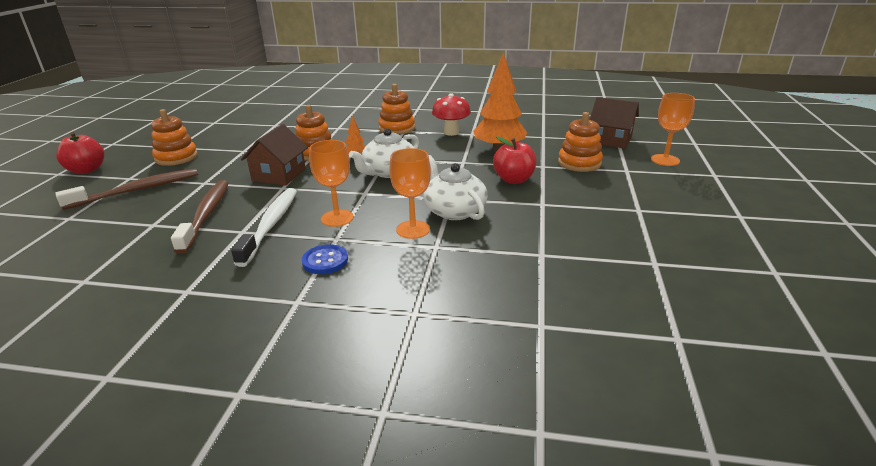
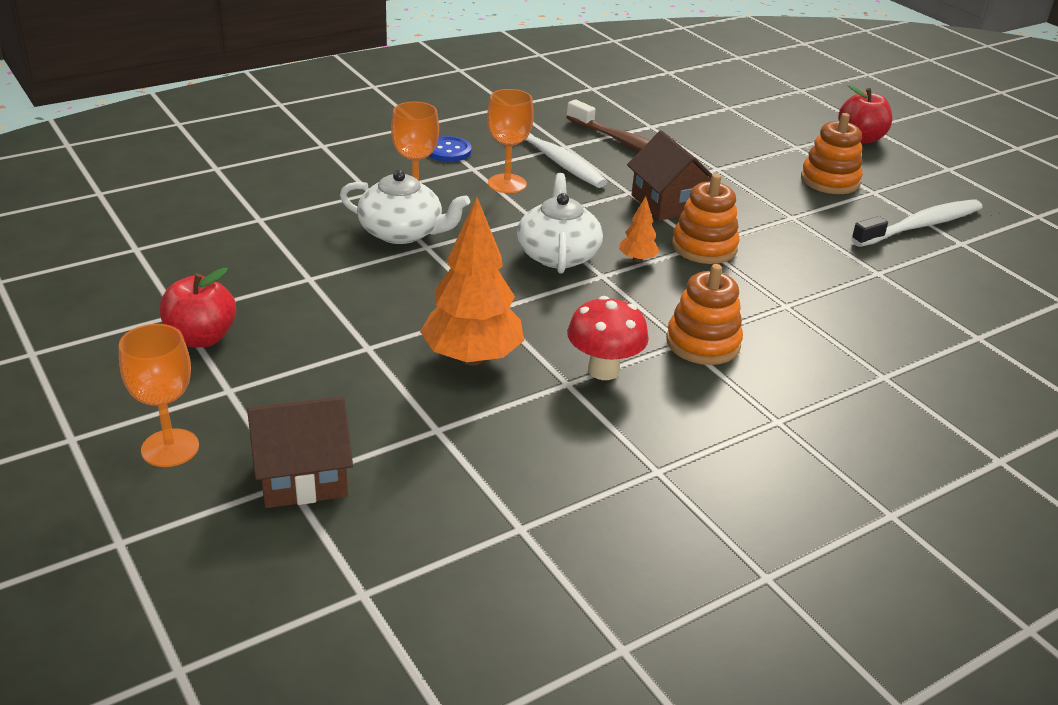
camera: 135 degrees right, 5 degrees up
(137, 190) = (750, 141): brown toothbrush -> none
(207, 131) = (920, 226): none -> white toothbrush
(514, 179) = (383, 303): red apple -> red apple (201, 338)
(579, 163) = (316, 377): orange stacking toy -> none

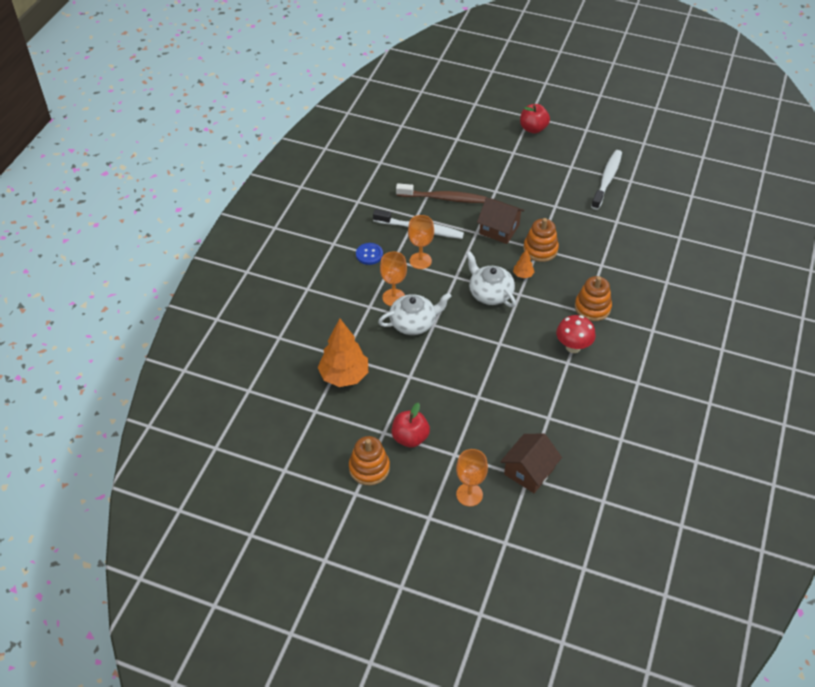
camera: 35 degrees left, 15 degrees up
(472, 358) = (521, 374): orange tree -> orange tree (344, 376)
(830, 180) = (547, 170): orange stacking toy -> orange stacking toy (369, 468)

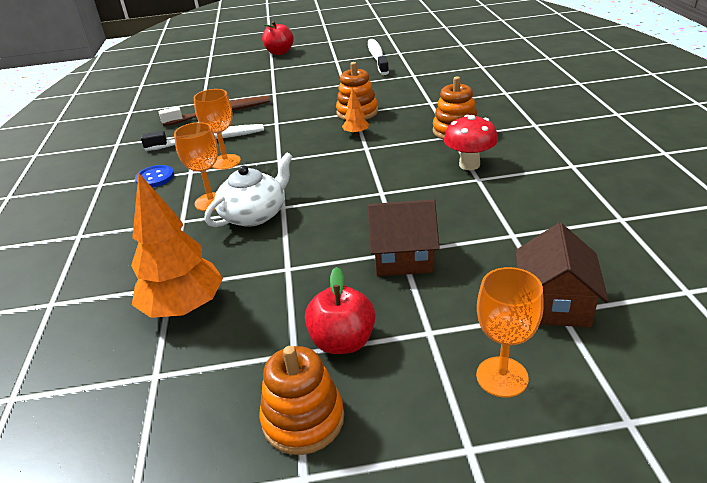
camera: 25 degrees left, 15 degrees down
(490, 293) = (331, 158): white teapot -> none
(499, 229) = (300, 113): brown house -> brown house (403, 257)

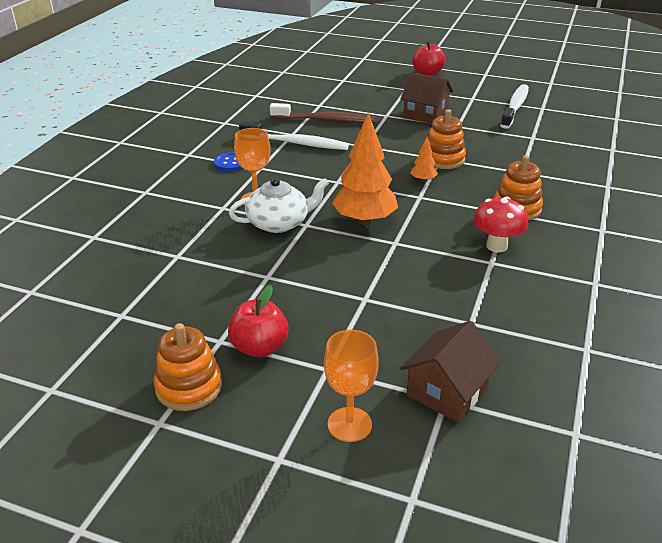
camera: 25 degrees right, 0 degrees up
(184, 308) = (173, 276): orange tree -> orange tree (364, 220)
(225, 162) = (294, 168): orange goblet -> none
(403, 257) = (361, 303): brown house -> brown house (425, 114)

